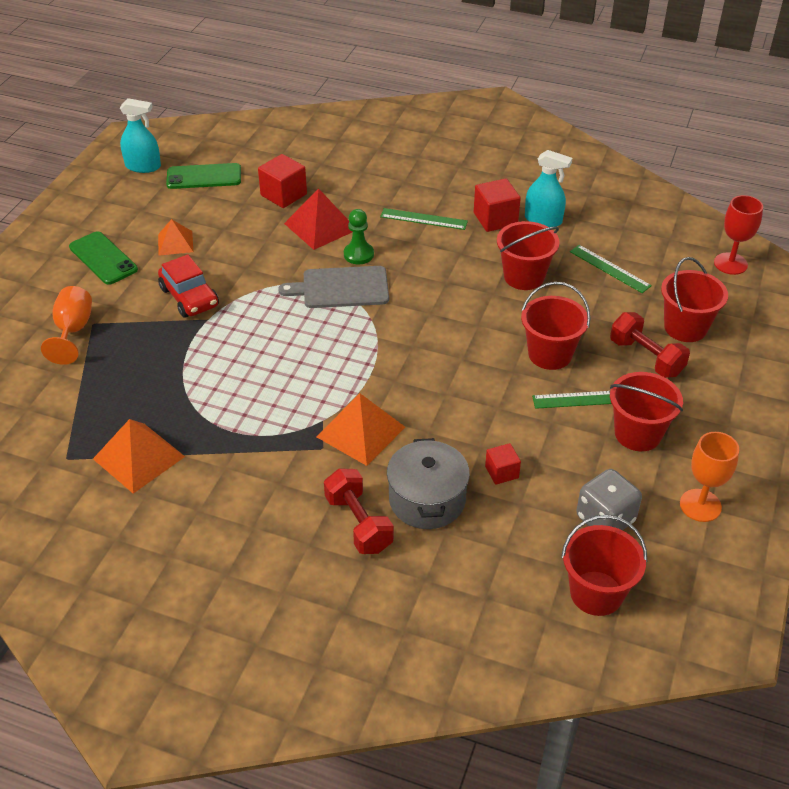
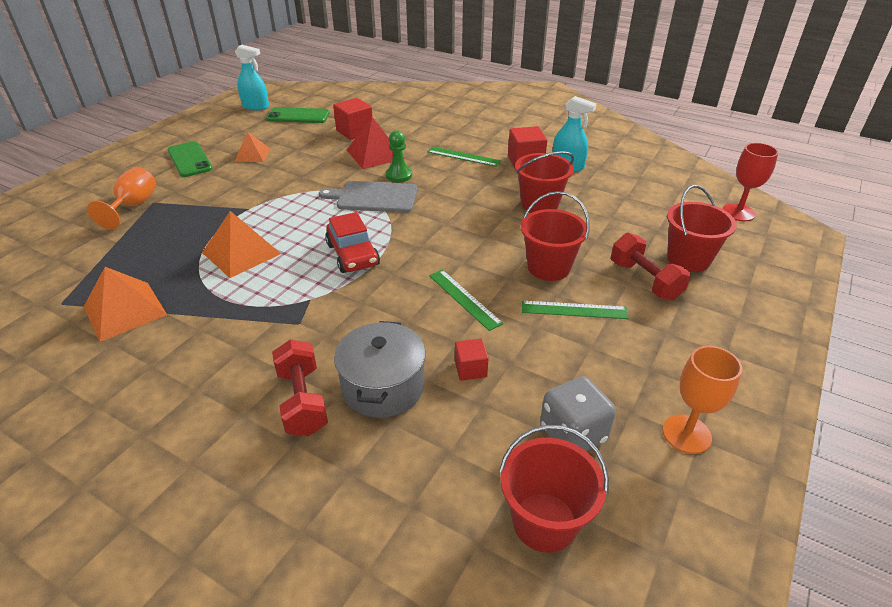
camera: 10 degrees right, 5 degrees down
(189, 297) = (243, 192): red car -> red car (353, 255)
(361, 432) = (342, 313): orange pyramid -> orange pyramid (241, 253)
(609, 268) = (621, 205): green ruler -> green ruler (464, 299)
(638, 434) = (625, 349): red bucket -> none

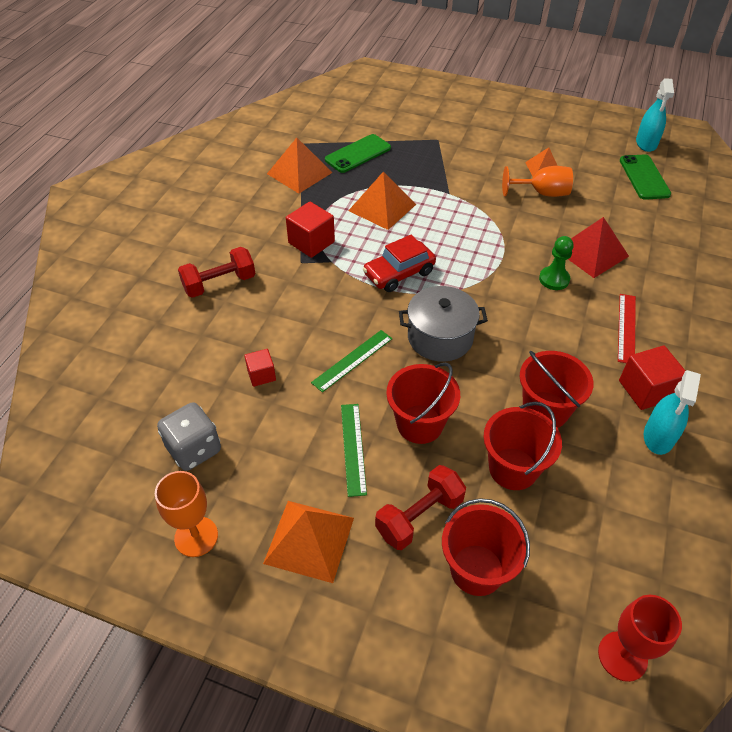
camera: 80 degrees right, 10 degrees up
(133, 206) = (428, 132): orange goblet -> orange goblet (542, 193)
(189, 159) = (515, 136): green phone -> green phone (358, 154)
(355, 132) = (634, 227): red cube -> red cube (311, 242)
(374, 197) = (502, 268): grey cutting board -> none
(383, 386) = (237, 324): grey pot -> grey pot (440, 337)
(463, 156) = (626, 328): green ruler -> red ruler
(544, 522) = (114, 433): red bucket -> red bucket (513, 468)
(677, 348) = (309, 540): none -> orange pyramid

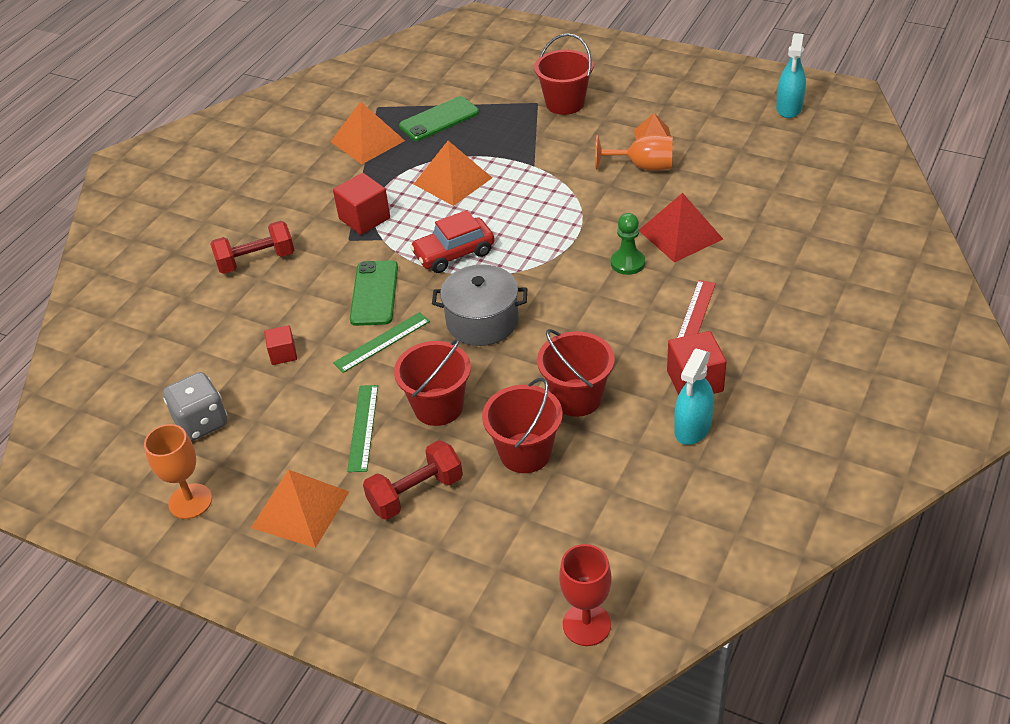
camera: 10 degrees right, 5 degrees down
(477, 569) = (462, 543): red bucket -> red bucket (565, 103)
(644, 177) = (772, 149): green phone -> green phone (374, 293)

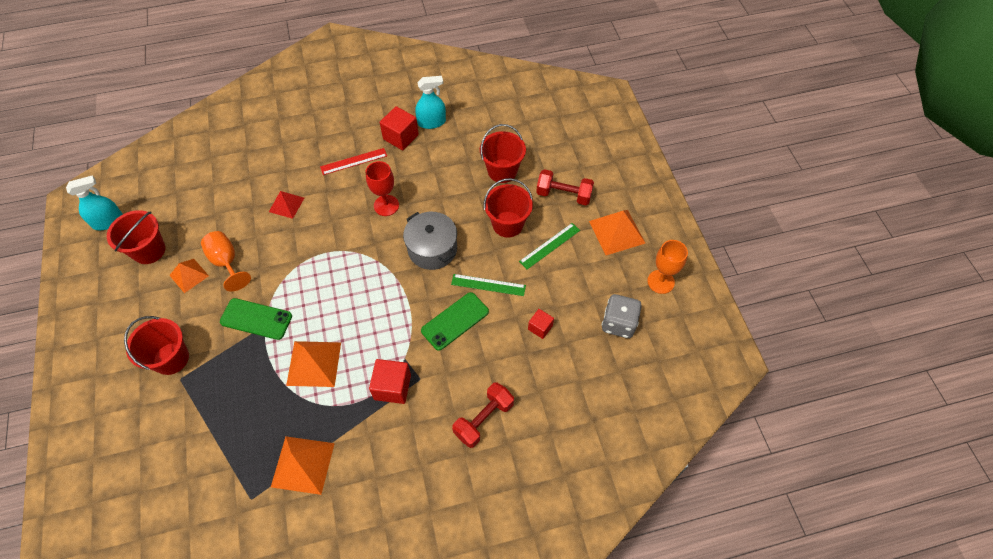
camera: 135 degrees left, 15 degrees up
(256, 261) = (483, 419): red dumbbell -> red dumbbell turned 75 degrees counterclockwise
(439, 119) = (242, 433): green phone -> green phone (256, 319)
(454, 253) = (387, 306): red car -> none
(577, 398) = (451, 173): red bucket -> red bucket (149, 250)
(586, 624) = (564, 98): red goblet -> red goblet (386, 205)
(627, 263) = (331, 214): green pawn -> none
(680, 234) = (286, 204): red pyramid -> red pyramid, size x0.64

